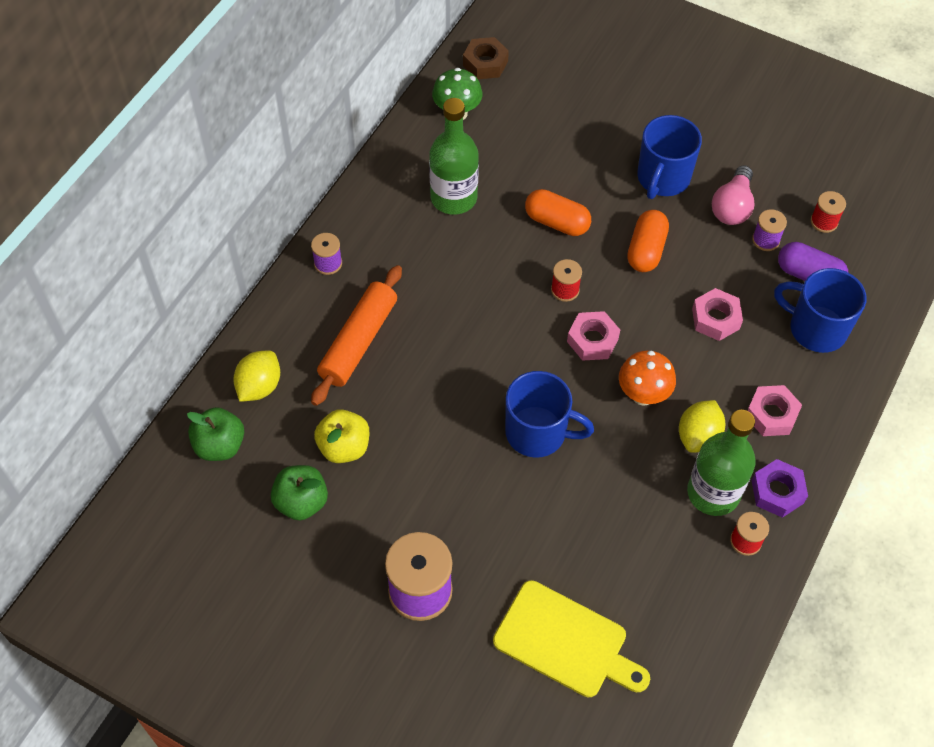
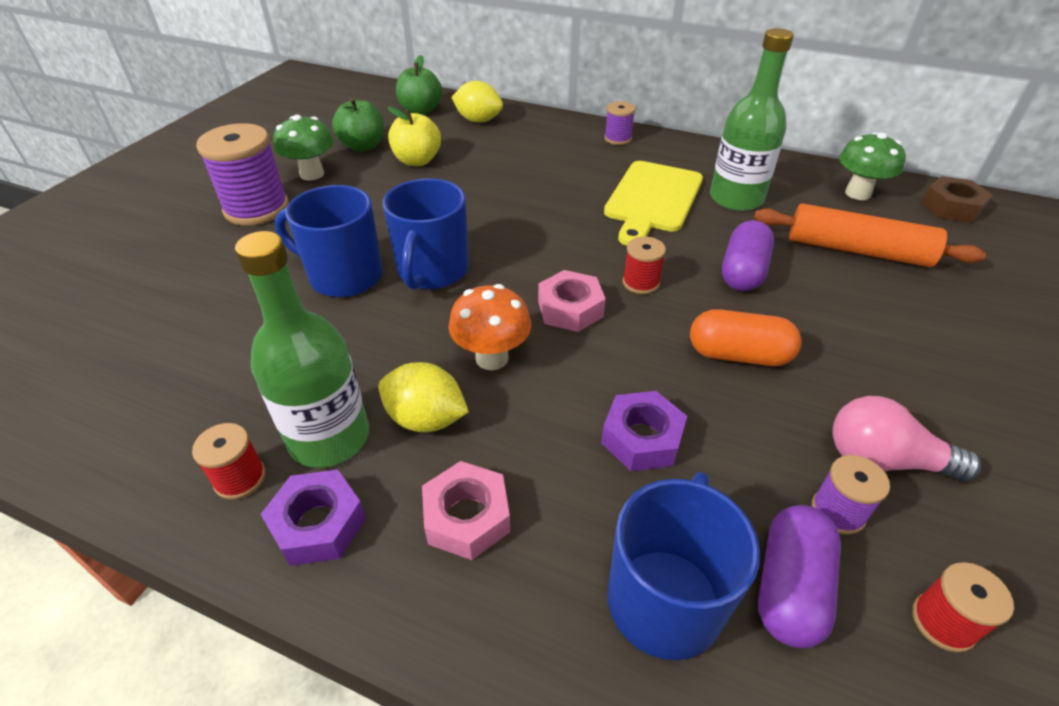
camera: 85 degrees right, 15 degrees down
(357, 547) = (312, 174): none -> green mushroom
(359, 341) = (533, 159): orange rolling pin -> orange rolling pin (857, 250)
(557, 222) = (743, 272): orange capsule -> purple capsule
(565, 642) = (159, 303): yellow cutting board -> yellow cutting board (652, 199)
(662, 178) = (884, 370): blue mug -> blue mug (344, 276)
(715, 319) = (642, 438): pink nut -> purple nut

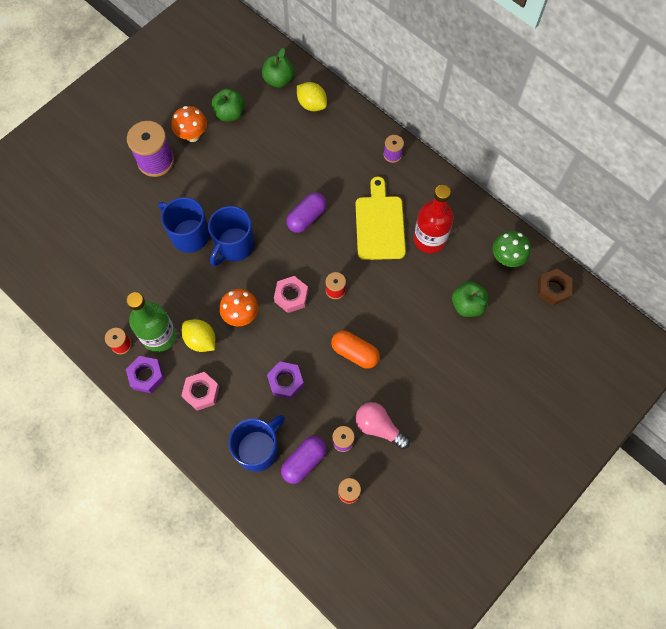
camera: 20 degrees right, 25 degrees up
(312, 174) = (192, 135): green mushroom -> orange mushroom
(417, 161) = (257, 140): yellow apple -> none
(652, 199) = (379, 224): yellow cutting board -> yellow cutting board turned 135 degrees clockwise
(736, 198) = (429, 239): green bottle -> red bottle
(743, 272) = (393, 300): purple capsule -> purple capsule (307, 217)
(857, 250) = (467, 305): orange rolling pin -> green apple

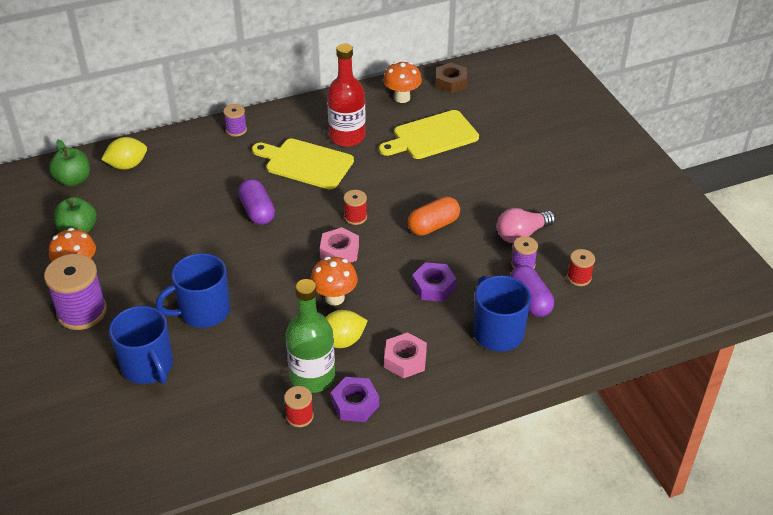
camera: 65 degrees left, 25 degrees down
(234, 245) = (246, 278): blue mug -> blue mug (148, 366)
(467, 305) = (432, 136): green apple -> yellow cutting board
(506, 258) = (402, 98): green mushroom -> orange mushroom

